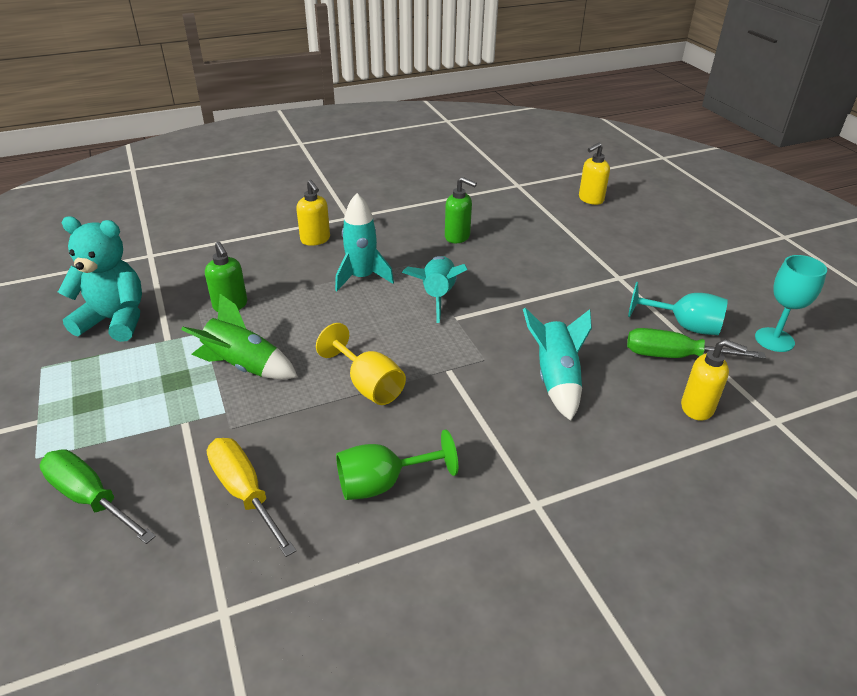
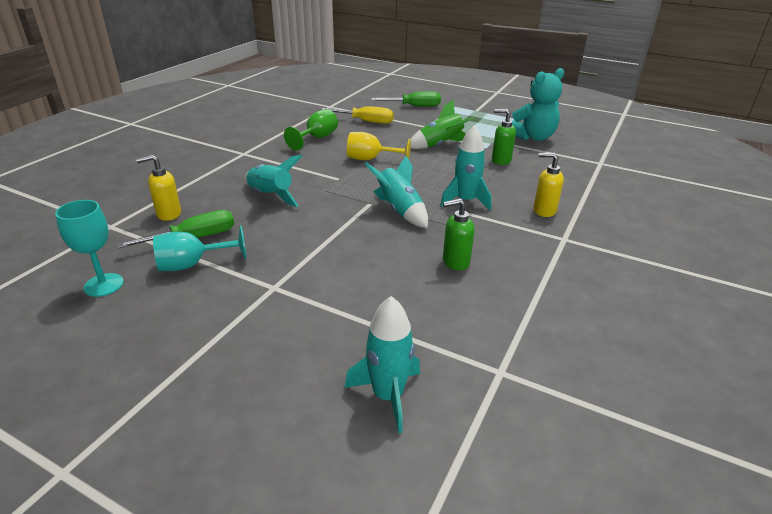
camera: 140 degrees right, 5 degrees down
(590, 199) = (388, 396): yellow soap dispenser -> turquoise rocket

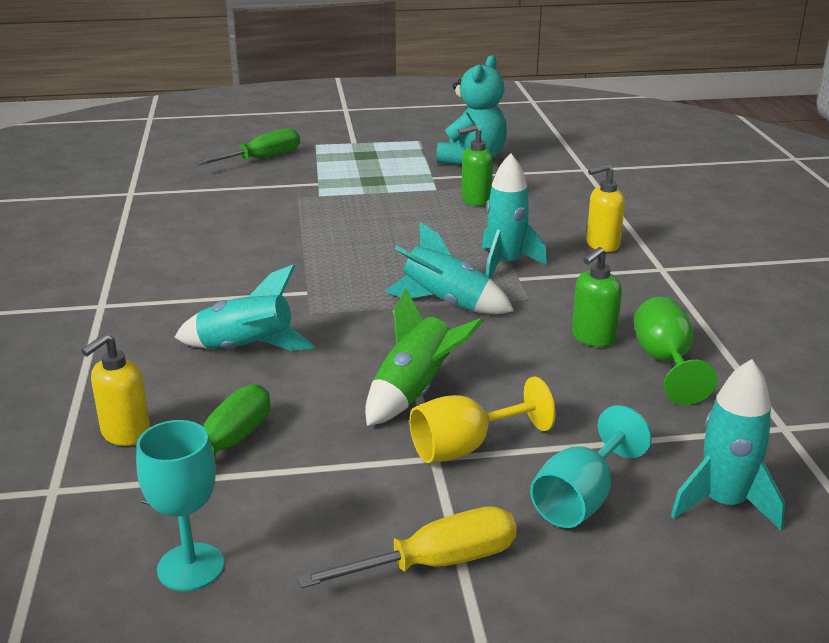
camera: 35 degrees left, 5 degrees down
(192, 264) = (280, 481): turquoise goblet -> turquoise goblet (581, 499)
(317, 138) = (186, 246): green goblet -> green goblet (665, 362)
(366, 121) = (223, 200): yellow screwdriver -> yellow screwdriver (436, 563)
(371, 159) = (311, 251): yellow goblet -> yellow goblet (465, 447)
(440, 145) = (375, 203): green rocket -> green rocket (414, 392)

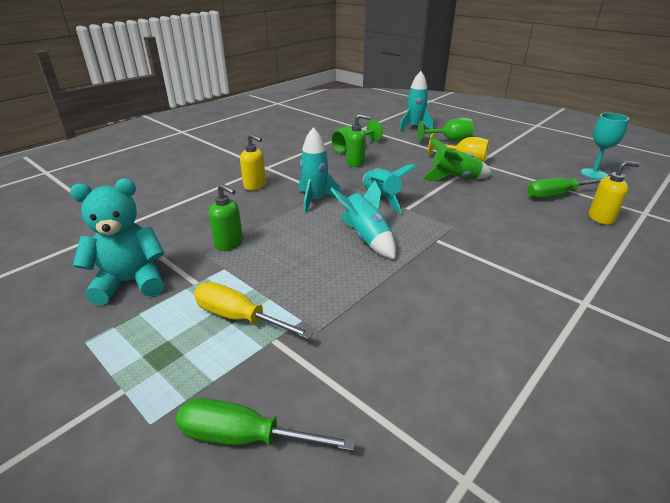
camera: 130 degrees left, 5 degrees up
(246, 349) = (509, 226): turquoise rocket -> turquoise rocket (366, 238)
(436, 563) = (512, 148): yellow screwdriver -> yellow screwdriver (239, 318)
(581, 499) = (450, 141): turquoise goblet -> green goblet

